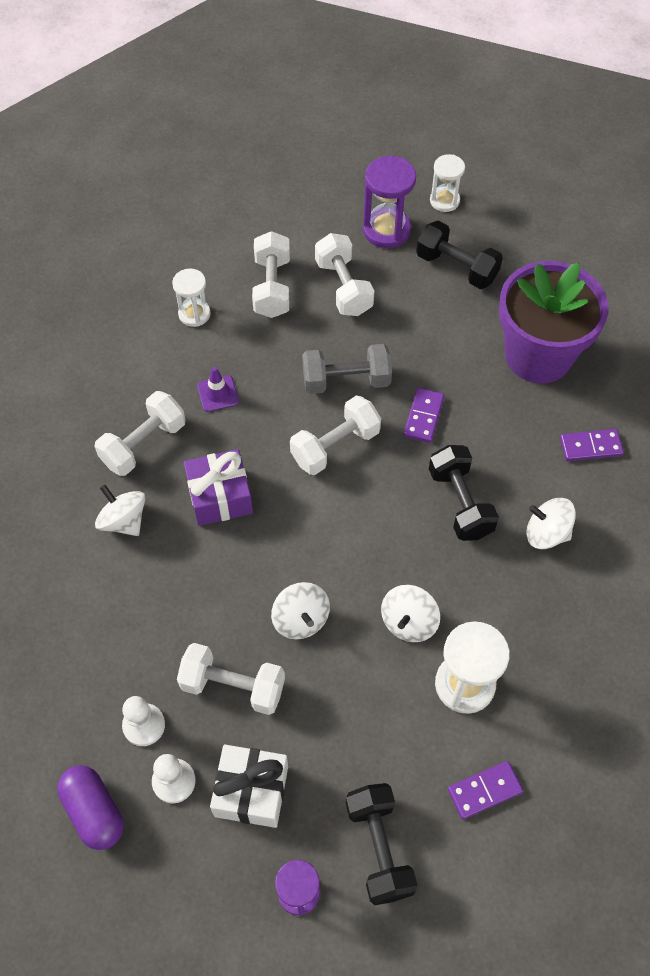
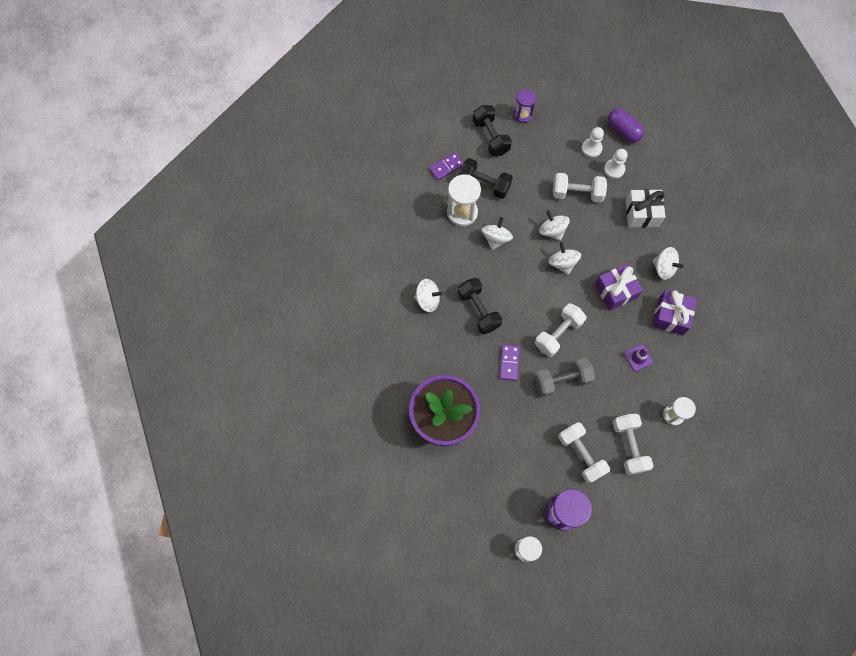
camera: 170 degrees right, 10 degrees up
(143, 444) = (670, 316): white dumbbell -> purple gift
(251, 791) = (554, 150): white gift -> white gift (642, 213)
(297, 558) = (562, 263): none -> white spinning top
(456, 267) = (507, 486): black dumbbell -> black dumbbell (484, 184)
(590, 446) = (406, 359): purple domino -> none

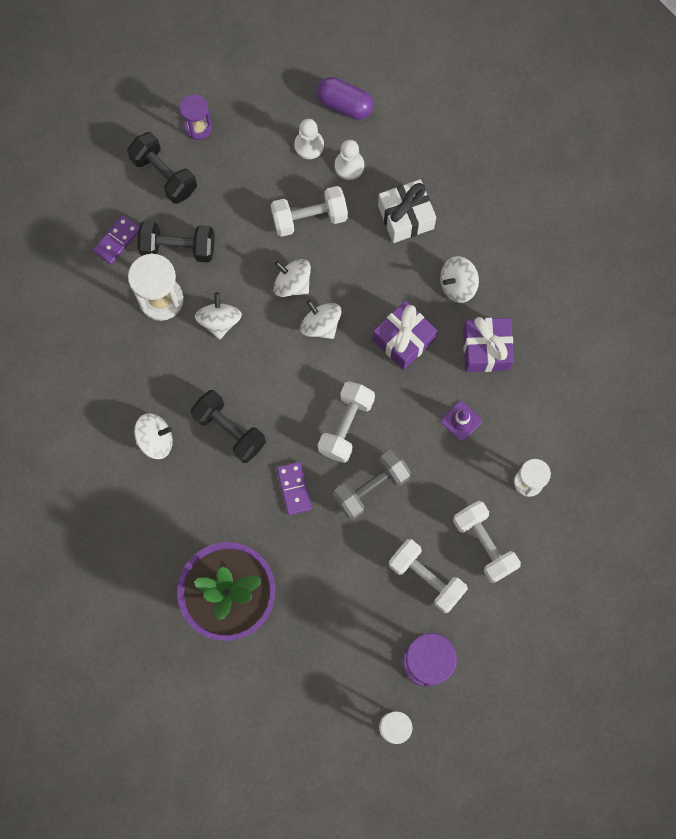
camera: 20 degrees left, 5 degrees up
(663, 268) = (457, 285): white spinning top -> white spinning top turned 135 degrees clockwise

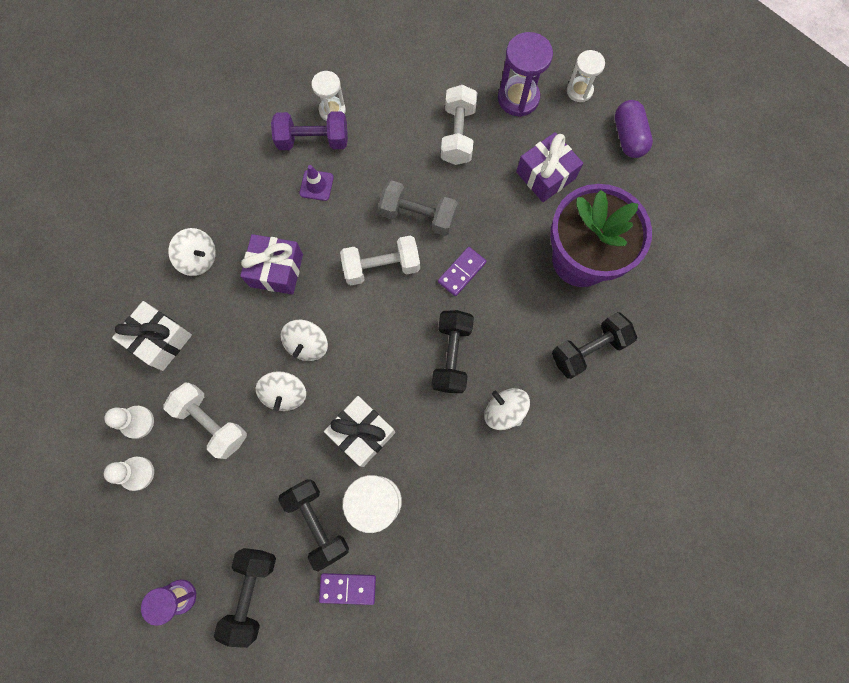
camera: 125 degrees left, 0 degrees up
(153, 544) = (588, 349): none -> black dumbbell
(220, 321) = (362, 433): white spinning top -> white gift
(344, 105) = (75, 469): purple capsule -> purple capsule (628, 137)
(484, 544) = (402, 112): white dumbbell -> none
(486, 349) = (242, 203): purple gift -> purple gift (545, 175)
(508, 446) = (313, 141): none -> purple dumbbell

